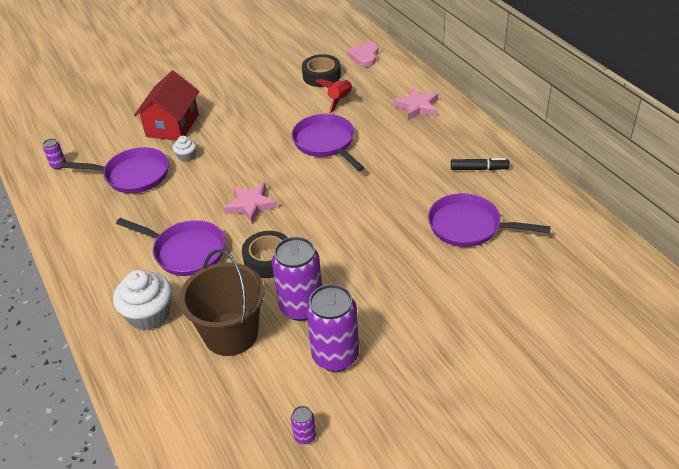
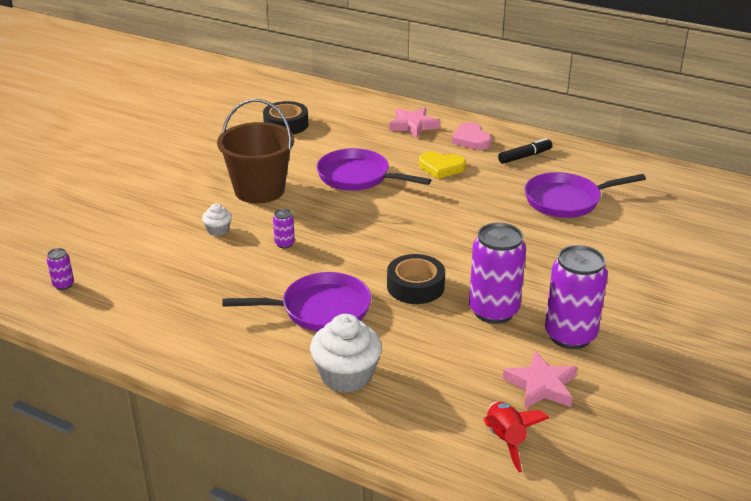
camera: 35 degrees left, 10 degrees down
(133, 175) = (173, 265): purple pan -> none
(172, 125) = (167, 209): red house -> none
(231, 334) = (452, 358): brown bucket -> brown bucket (259, 190)
(251, 205) = (342, 249): pink star -> pink star (541, 385)
(305, 436) = (617, 405): purple can -> purple can (284, 244)
(339, 101) = (330, 140): red rocket -> red rocket (506, 441)
(364, 56) = (312, 98): pink heart -> pink heart (471, 139)
(398, 156) = (441, 167): none -> yellow heart

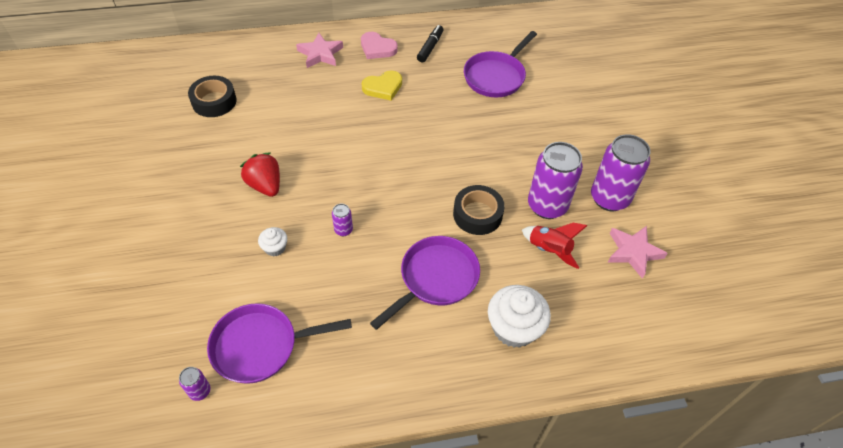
camera: 40 degrees left, 20 degrees up
(259, 190) = (265, 185): brown bucket -> red strawberry
(358, 177) = (331, 129): purple pan -> purple pan (261, 346)
(506, 441) = (657, 313): red rocket -> red rocket (549, 250)

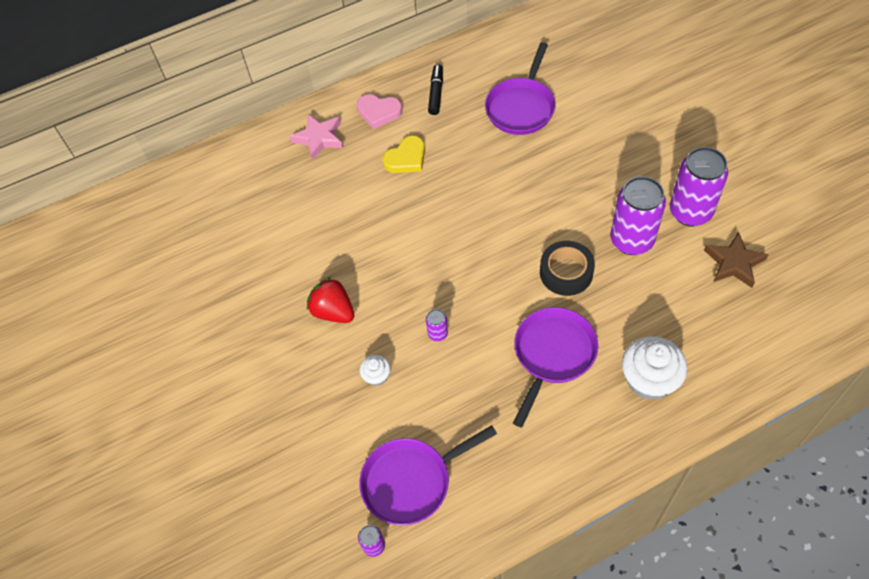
camera: 10 degrees left, 5 degrees up
(214, 101) = (229, 232): black tape -> none
(549, 250) = (652, 288): red rocket -> none
(633, 252) = (734, 263): pink star -> brown star

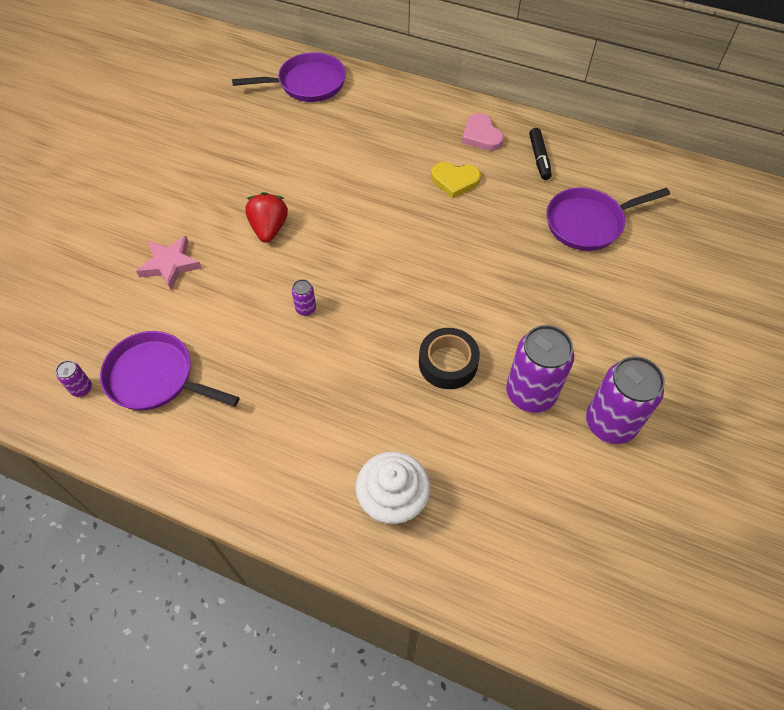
camera: 45 degrees right, 0 degrees up
(319, 138) = (418, 117): pink star -> pink star (170, 265)
(376, 376) = (233, 293): white cupcake -> none
(436, 93) = (539, 158): black marker -> black marker turned 120 degrees clockwise
(552, 355) = (354, 405): purple pan -> purple pan (307, 84)
(734, 263) = (588, 498): brown star -> none

